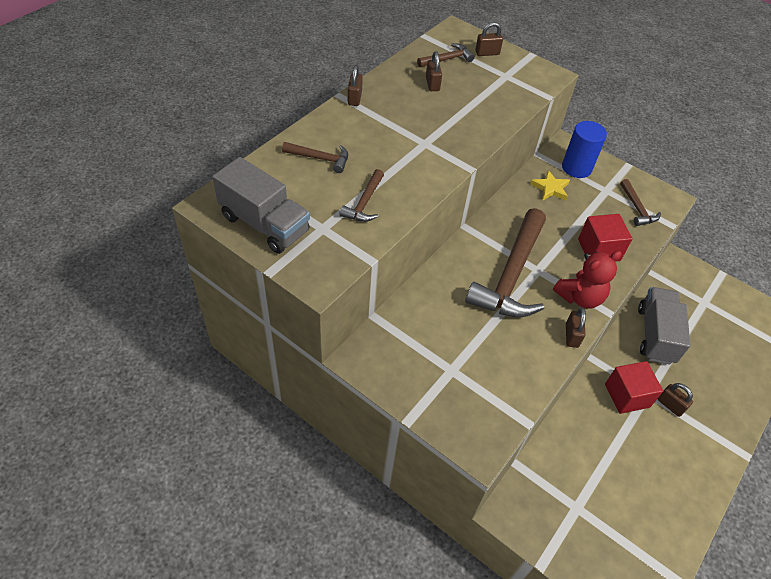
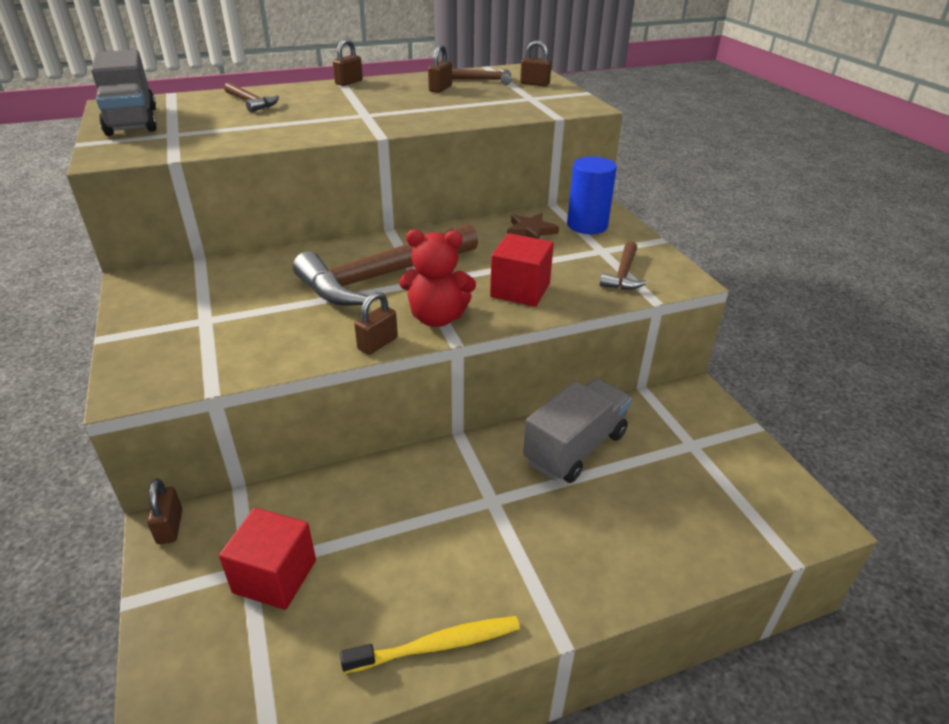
camera: 35 degrees right, 15 degrees down
(364, 203) = (238, 130): brown hammer -> none
(550, 188) = (530, 231): yellow star -> brown star
(627, 395) = (459, 489): red cube -> red cube (275, 576)
(670, 405) = (509, 527): brown padlock -> brown padlock (170, 527)
(700, 490) = (437, 645): none -> yellow toothbrush

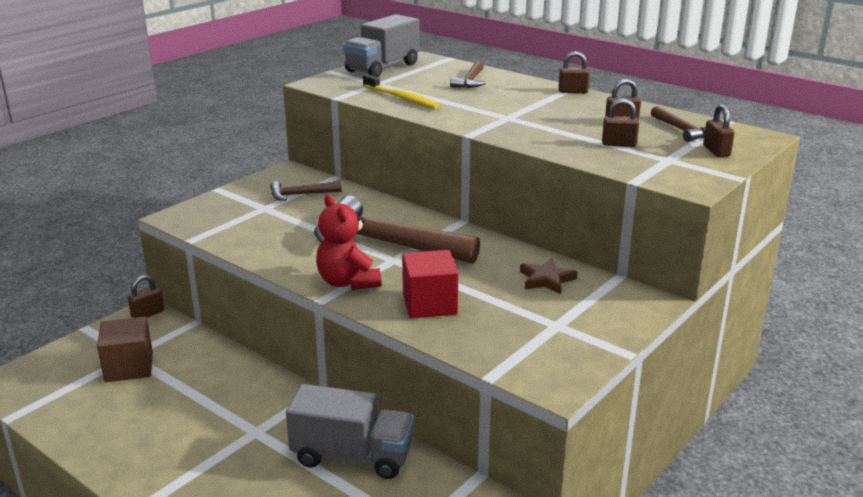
camera: 60 degrees right, 10 degrees down
(275, 576) = (129, 367): red cube -> brown cube
(377, 344) = (291, 271): brown padlock -> brown padlock (619, 144)
(437, 645) = (104, 453): yellow toothbrush -> yellow toothbrush (401, 98)
(587, 225) = (600, 304): blue cylinder -> none
(623, 274) = (521, 348): brown hammer -> brown hammer (301, 195)

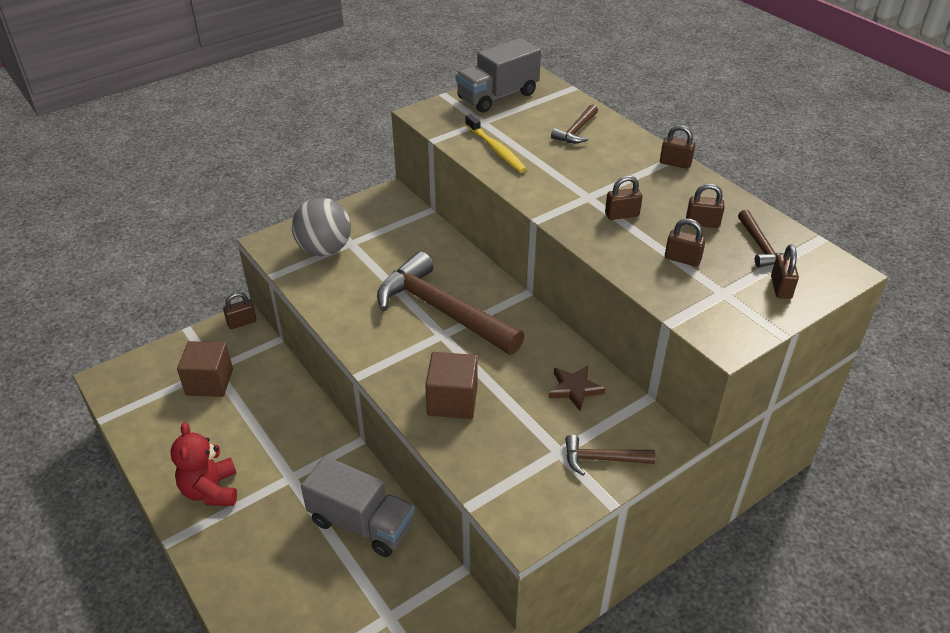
camera: 15 degrees right, 15 degrees up
(239, 215) = (324, 249): none -> grey ball
(301, 195) = (389, 230): brown hammer -> brown hammer (602, 459)
(348, 282) = (390, 357): red teddy bear -> red teddy bear (211, 490)
(429, 304) = (452, 400): red cube -> brown cube
(546, 124) = (622, 215): none -> brown padlock

